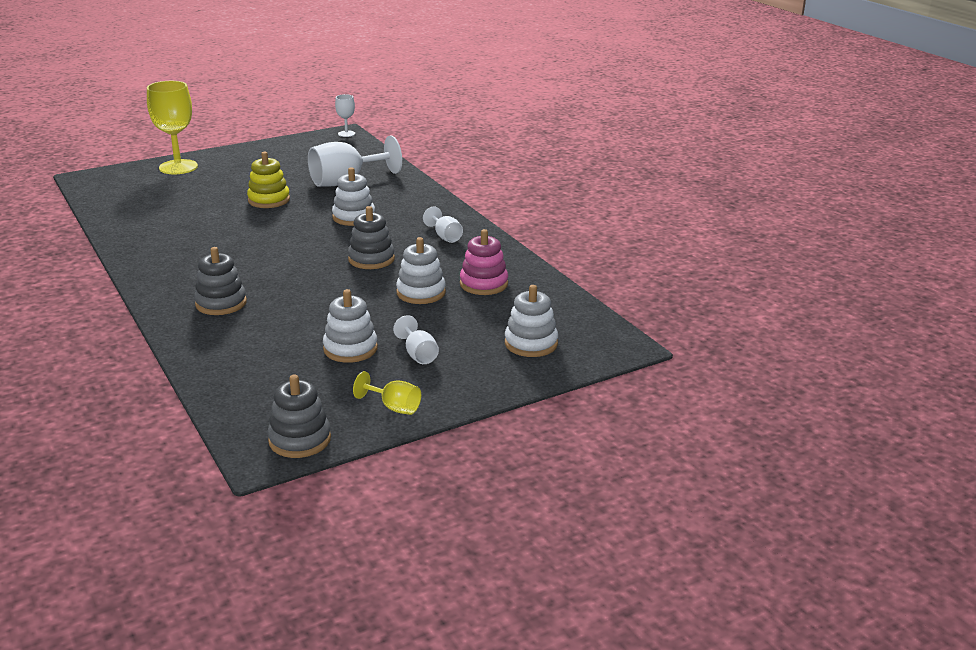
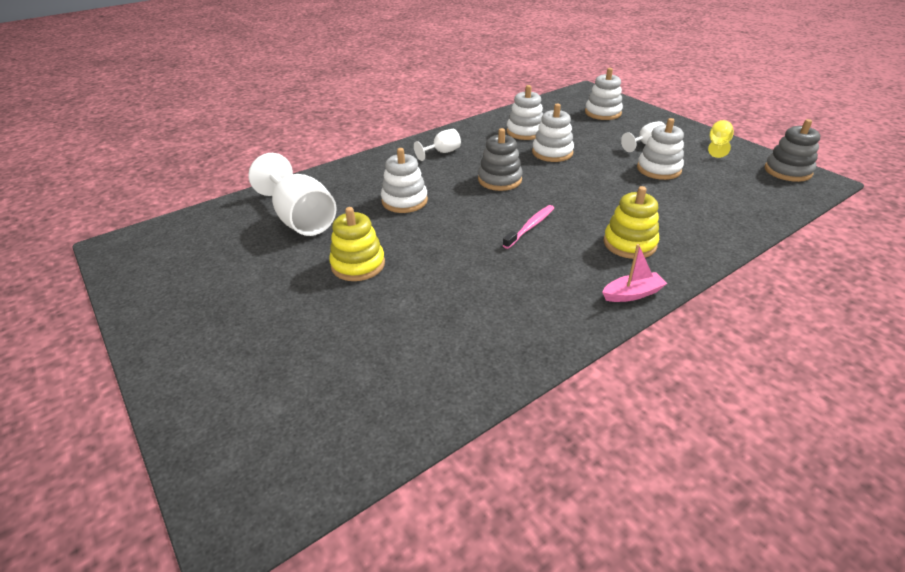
camera: 95 degrees left, 10 degrees up
(155, 291) = (632, 294): none -> pink boat
(178, 167) = (210, 389): yellow goblet -> none
(221, 303) = (629, 243): grey stacking toy -> yellow stacking toy
(277, 264) = (530, 227): none -> pink toothbrush
(346, 134) = (119, 243): white goblet -> none
(483, 284) = (525, 132): pink stacking toy -> white stacking toy

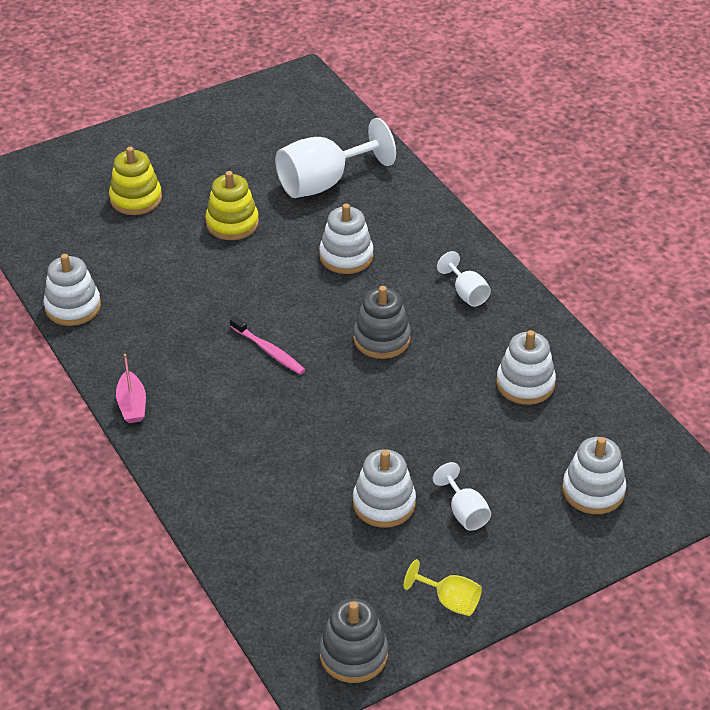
camera: 95 degrees right, 5 degrees up
(552, 153) = (451, 401): white stacking toy -> white stacking toy (73, 307)
(629, 243) = (216, 425): yellow stacking toy -> yellow stacking toy (136, 199)

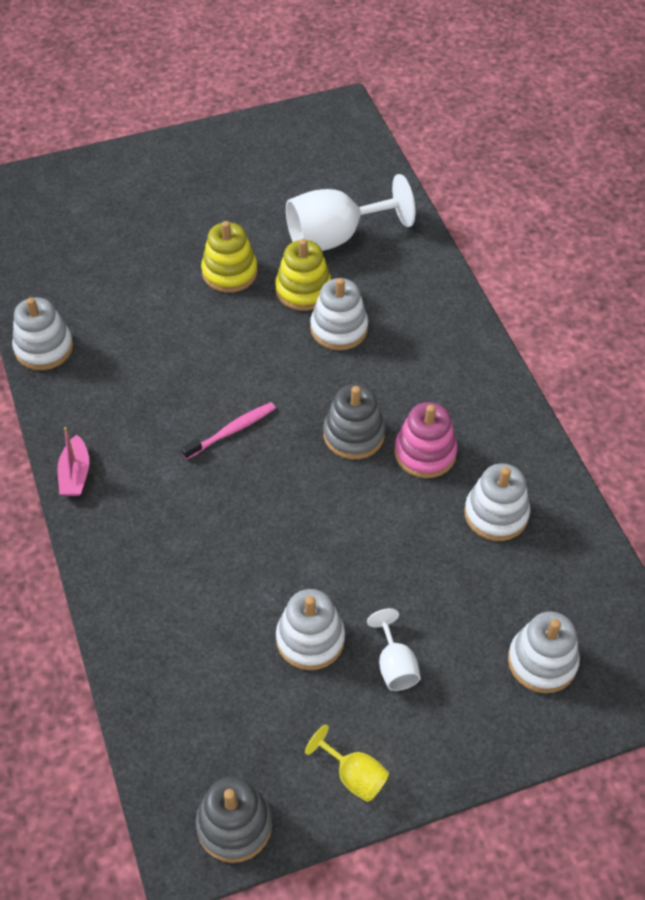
camera: 10 degrees right, 10 degrees up
(136, 199) = (138, 230): yellow stacking toy -> yellow stacking toy (303, 290)
(269, 351) = (232, 431): pink toothbrush -> pink toothbrush turned 90 degrees counterclockwise
(450, 345) = (425, 453): none -> pink stacking toy
(466, 293) = (456, 392): white goblet -> none

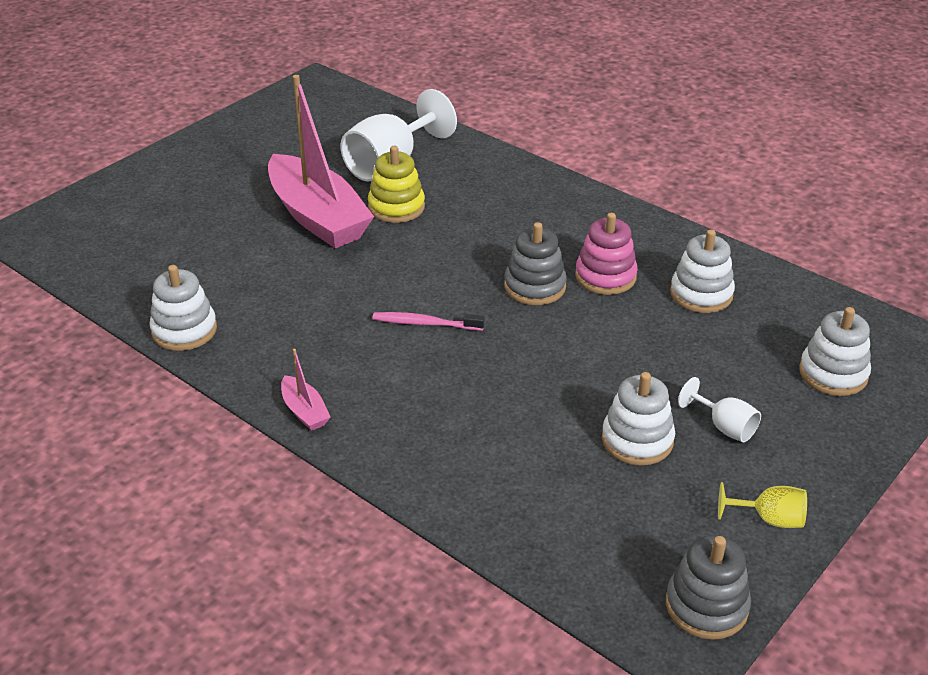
camera: 30 degrees left, 15 degrees down
(229, 272) = (317, 217): yellow stacking toy -> pink boat
(232, 431) = (425, 323): pink toothbrush -> pink toothbrush turned 105 degrees counterclockwise
(339, 328) = (452, 222): white stacking toy -> none

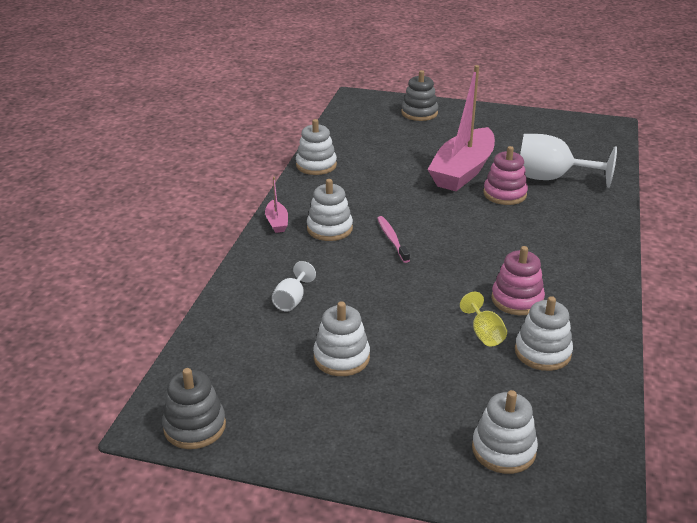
camera: 65 degrees right, 5 degrees down
(304, 411) = (277, 222): pink boat -> pink boat turned 45 degrees counterclockwise
(360, 367) = (329, 229): none -> white stacking toy
(396, 207) = (504, 194): yellow stacking toy -> pink stacking toy
(535, 286) = (473, 271): grey stacking toy -> grey stacking toy (419, 113)
(724, 427) = (387, 398): white goblet -> white goblet (292, 300)
(769, 519) = (299, 442): yellow goblet -> yellow goblet (484, 333)

